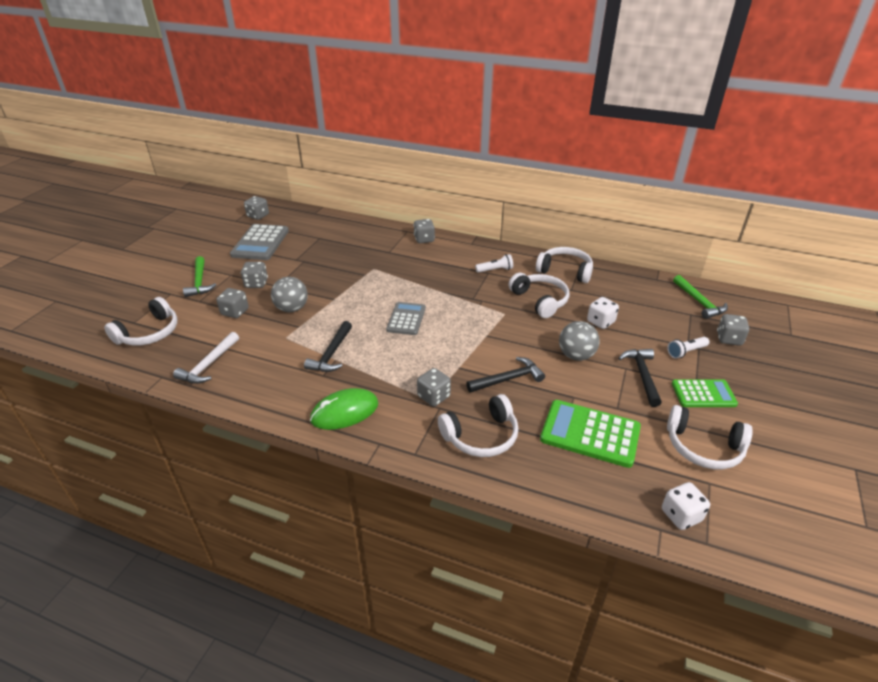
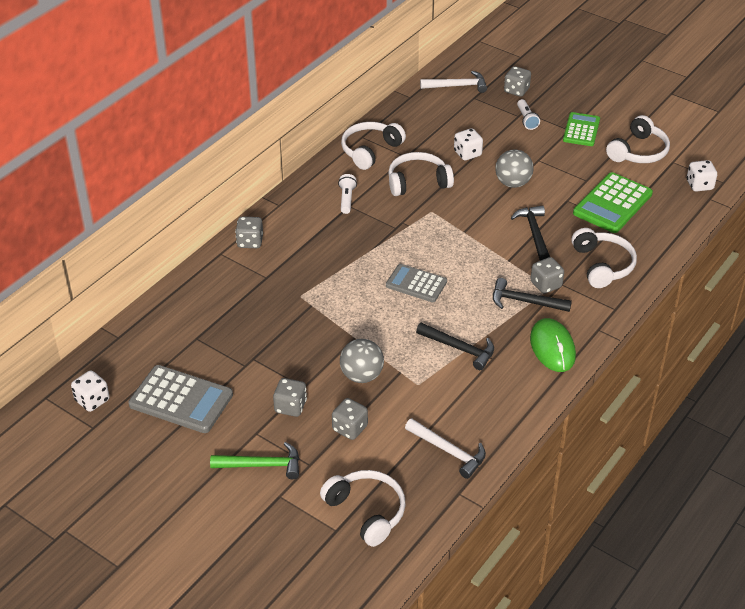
camera: 75 degrees left, 5 degrees up
(258, 216) = (92, 400): grey dice -> white dice
(642, 375) = (550, 154): black hammer -> black hammer (525, 302)
(699, 302) = (457, 86): green hammer -> white hammer

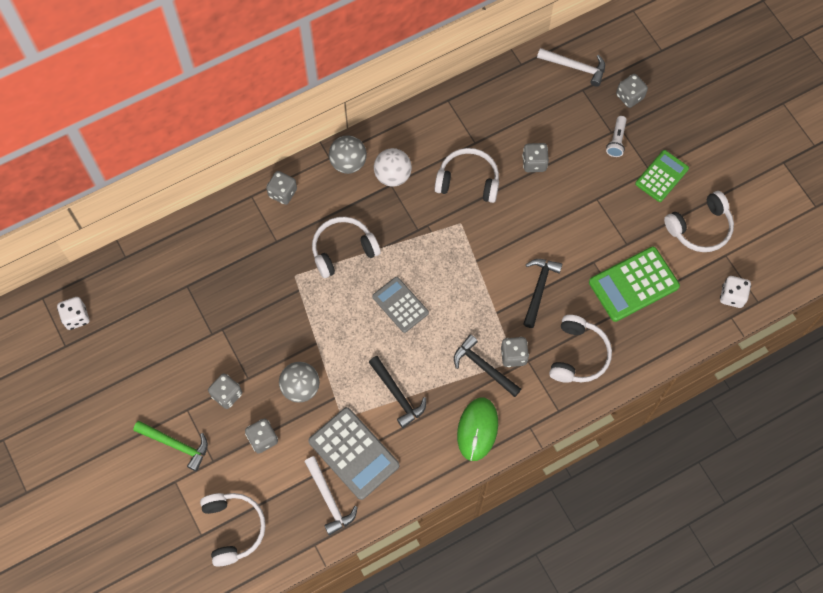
camera: 25 degrees right, 25 degrees up
(181, 400) = (144, 348): grey calculator -> grey calculator (353, 453)
(347, 199) = (392, 175): white flashlight -> white ball
(370, 150) = (446, 122): white headphones -> white headphones (343, 250)
(467, 153) = (534, 163): white dice -> grey dice
(513, 183) = (555, 219): grey ball -> grey ball (348, 163)

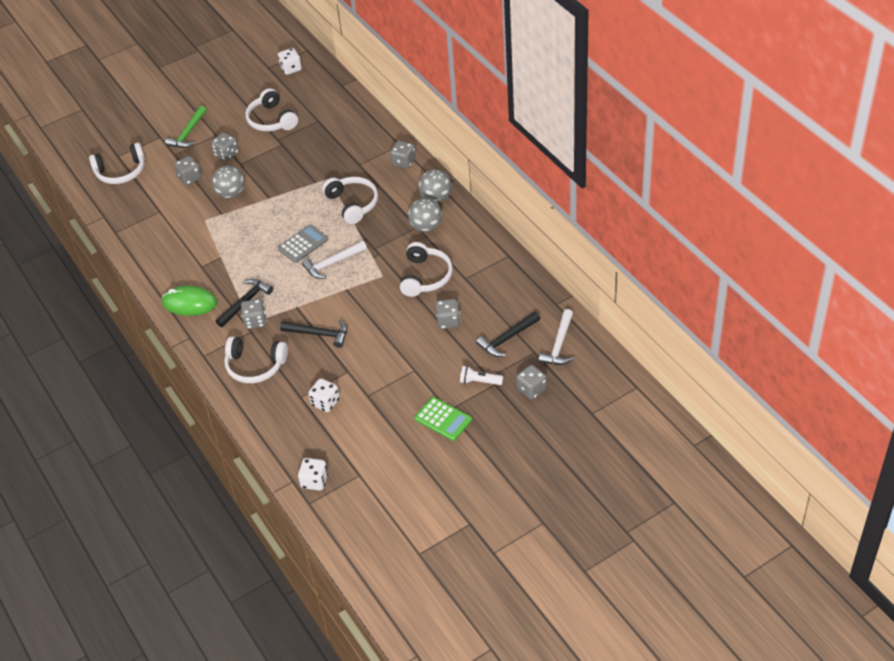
camera: 90 degrees right, 20 degrees down
(329, 499) = (138, 220): white hammer -> white hammer (332, 263)
(353, 453) = (174, 230): grey calculator -> none
(392, 175) = (426, 227): white ball -> grey ball
(397, 395) = (222, 251): black hammer -> black hammer (507, 339)
(633, 284) = (325, 402): green calculator -> white dice
(700, 228) = (388, 452): white headphones -> white headphones (271, 120)

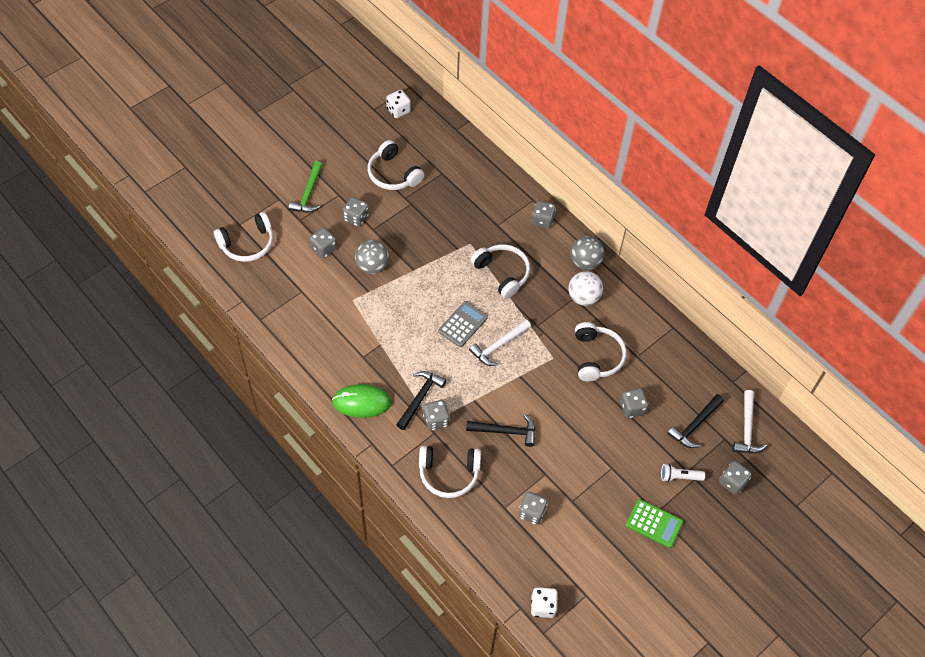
camera: 15 degrees left, 10 degrees up
(325, 402) = (531, 512): white dice -> grey dice
(426, 227) = (583, 297): grey ball -> white ball

